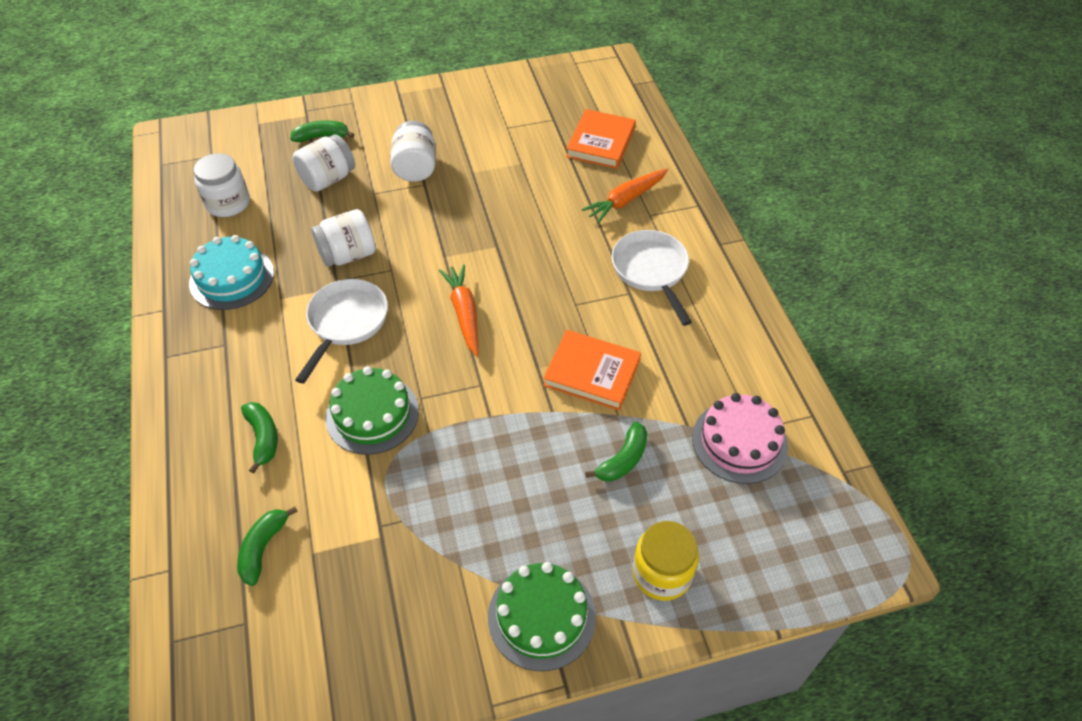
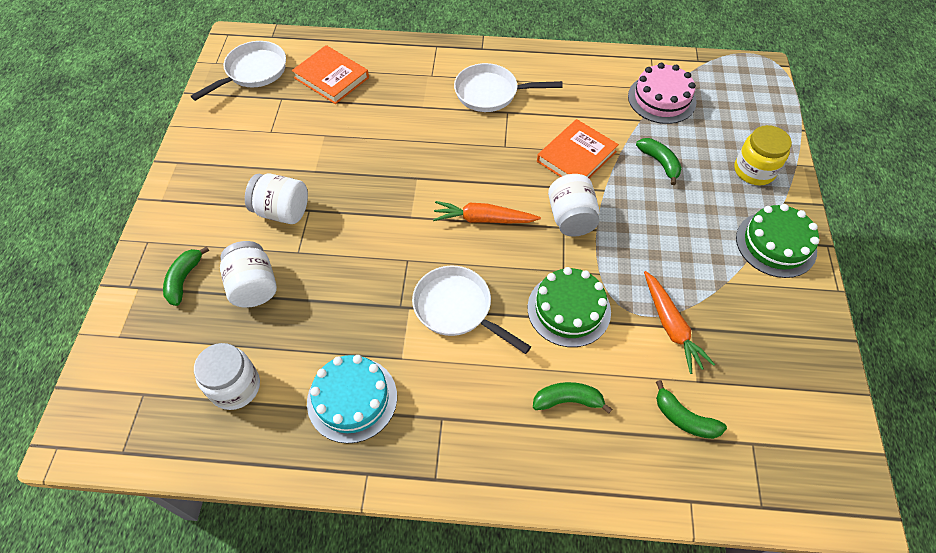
camera: 70 degrees left, 5 degrees up
(348, 255) = (371, 290): white jar -> white jar (571, 218)
(577, 89) = (253, 72): none -> white pan
(625, 200) = (408, 84): orange carrot -> orange carrot (671, 326)

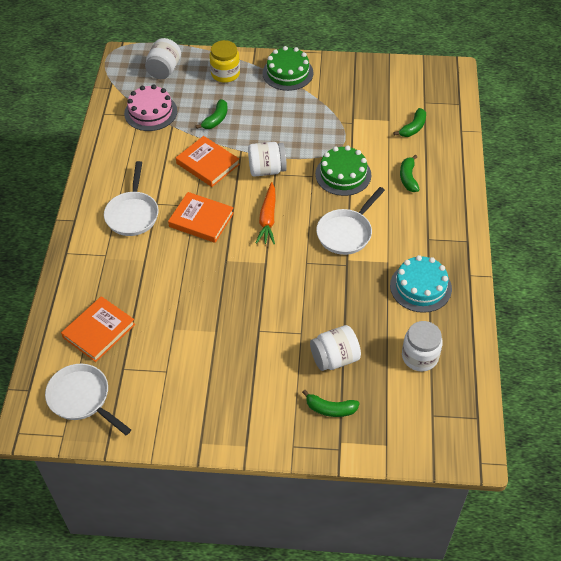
camera: 90 degrees left, 5 degrees down
(282, 211) = (260, 349): white jar -> white jar (164, 70)
(481, 153) = (201, 220): none -> orange book
(659, 163) = (216, 119): green banana -> green banana turned 150 degrees clockwise
(671, 326) = (352, 127): orange carrot -> none

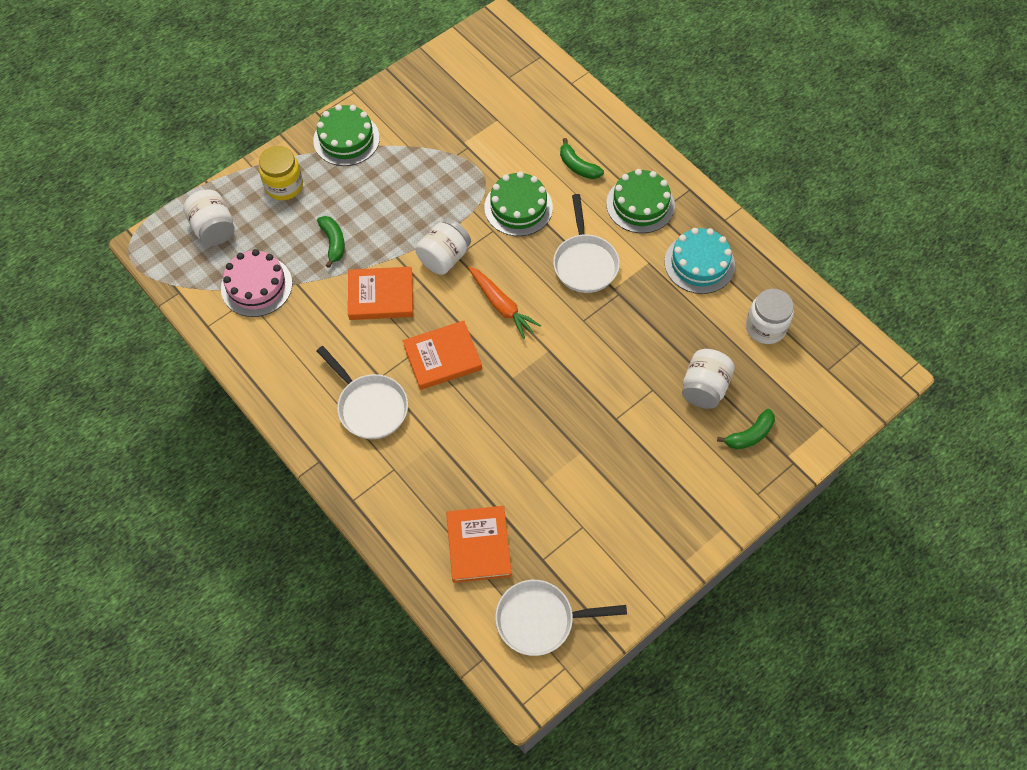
camera: 45 degrees left, 10 degrees up
(413, 128) = (527, 111): green banana -> none
(422, 226) = (640, 204): none -> green cake

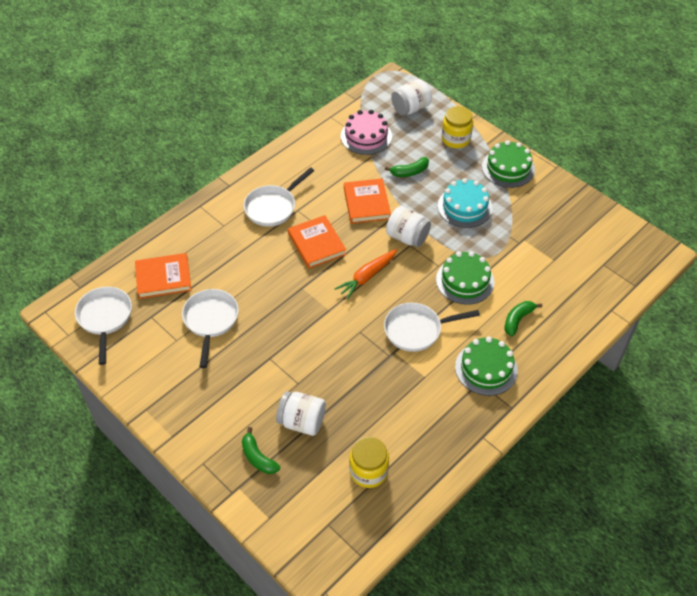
camera: 85 degrees right, 10 degrees down
(555, 485) = (210, 321): none -> white pan
(699, 263) = (430, 416): turquoise cake -> turquoise cake (464, 207)
(765, 327) = (368, 471): white jar -> yellow jar

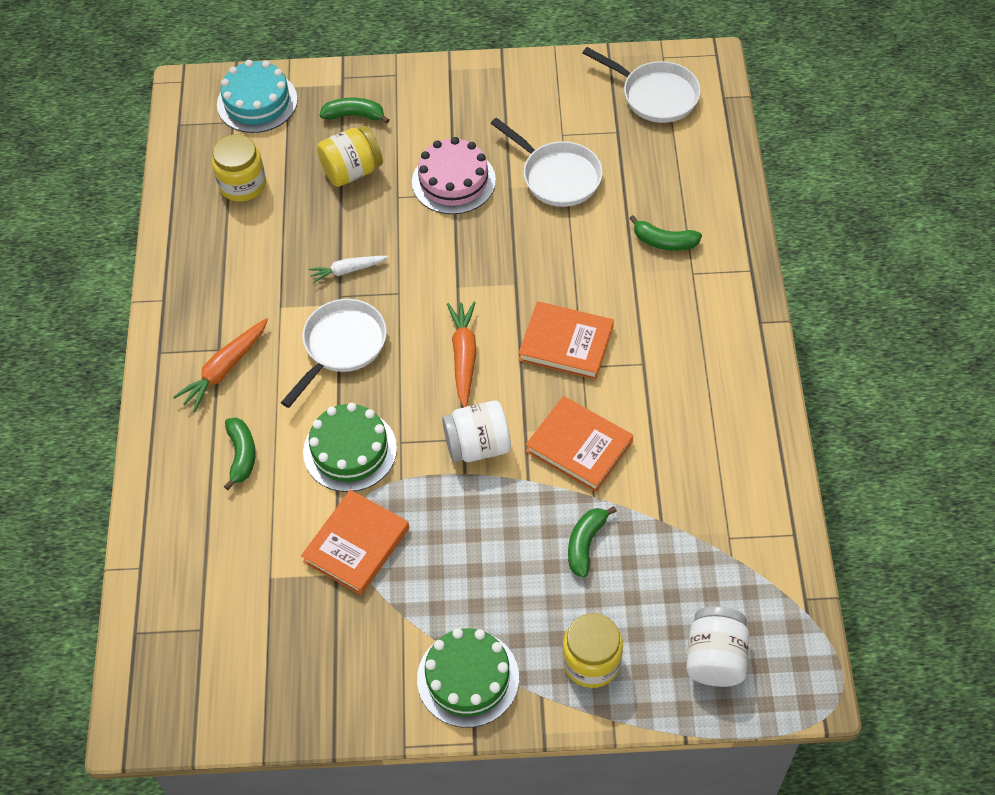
camera: 135 degrees right, 5 degrees up
(163, 278) = (663, 171): orange book -> orange book (356, 545)
(213, 248) = (664, 241): none -> green banana
(273, 207) = (674, 342): white pan -> none
(302, 422) = (352, 171): white jar -> yellow jar
(366, 136) = (709, 547): pink cake -> pink cake (453, 181)
(370, 366) = (347, 270): none -> white carrot
(464, 207) = (458, 555): turquoise cake -> turquoise cake (257, 102)
(486, 368) = (224, 369): green cake -> orange carrot

